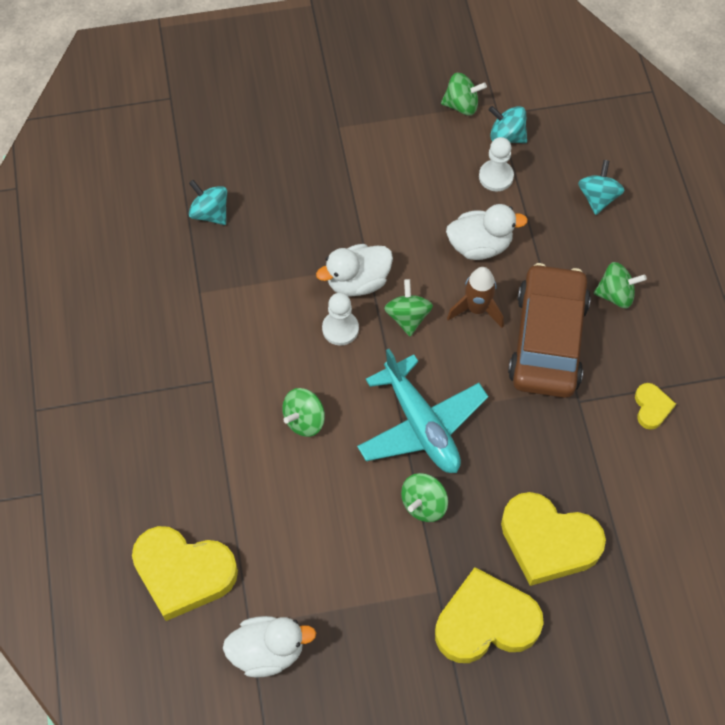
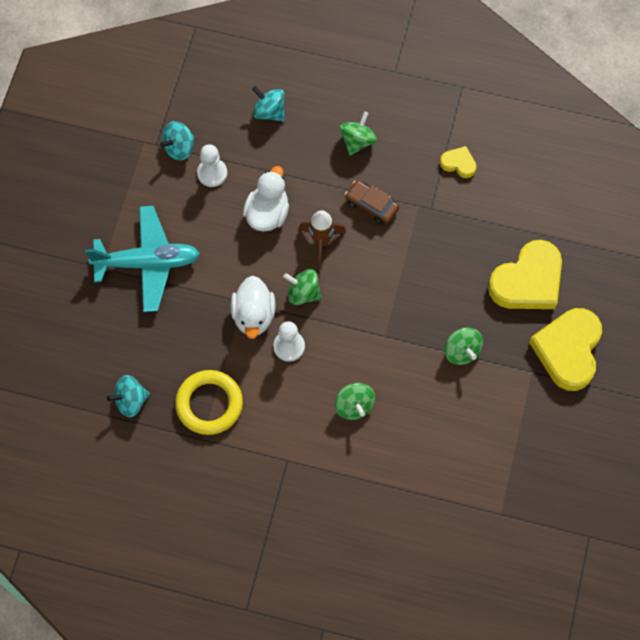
camera: 65 degrees left, 5 degrees up
(183, 573) = (439, 546): yellow heart -> none
(240, 283) = (209, 404): none -> yellow ring
(268, 651) = (526, 509): white duck -> none
(421, 425) = (398, 324): turquoise plane -> turquoise plane (147, 263)
(461, 105) = (132, 166): green spinning top -> none
(547, 340) = (371, 205): brown car -> brown car, size x0.47

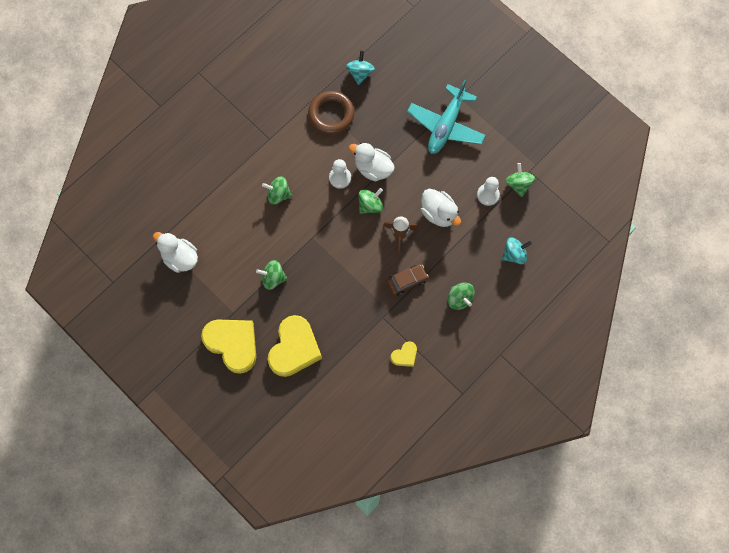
camera: 120 degrees right, 5 degrees up
(179, 148) = (518, 184): turquoise spinning top -> green spinning top
(209, 404) = (331, 114): yellow ring -> brown ring
(507, 474) = (180, 258): none -> white duck
(528, 281) = (294, 348): yellow heart -> yellow heart turned 150 degrees counterclockwise

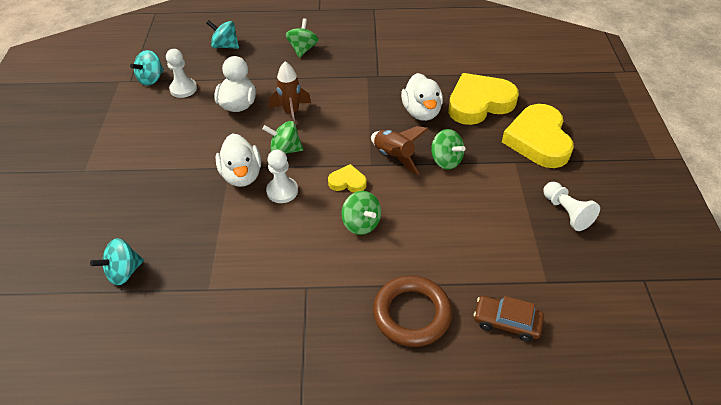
camera: 135 degrees left, 25 degrees down
(178, 296) = (566, 212): none -> white pawn
(180, 258) = (534, 245): white duck -> white duck (421, 112)
(304, 255) = (394, 157): none -> brown rocket
(331, 114) = (211, 256): brown ring -> brown ring (411, 314)
(404, 355) = (389, 47): yellow heart -> yellow heart (347, 182)
(407, 281) = (327, 83): brown car -> brown car (506, 322)
(446, 125) = (131, 158): turquoise plane -> none
(518, 184) = (151, 79): green spinning top -> turquoise spinning top

